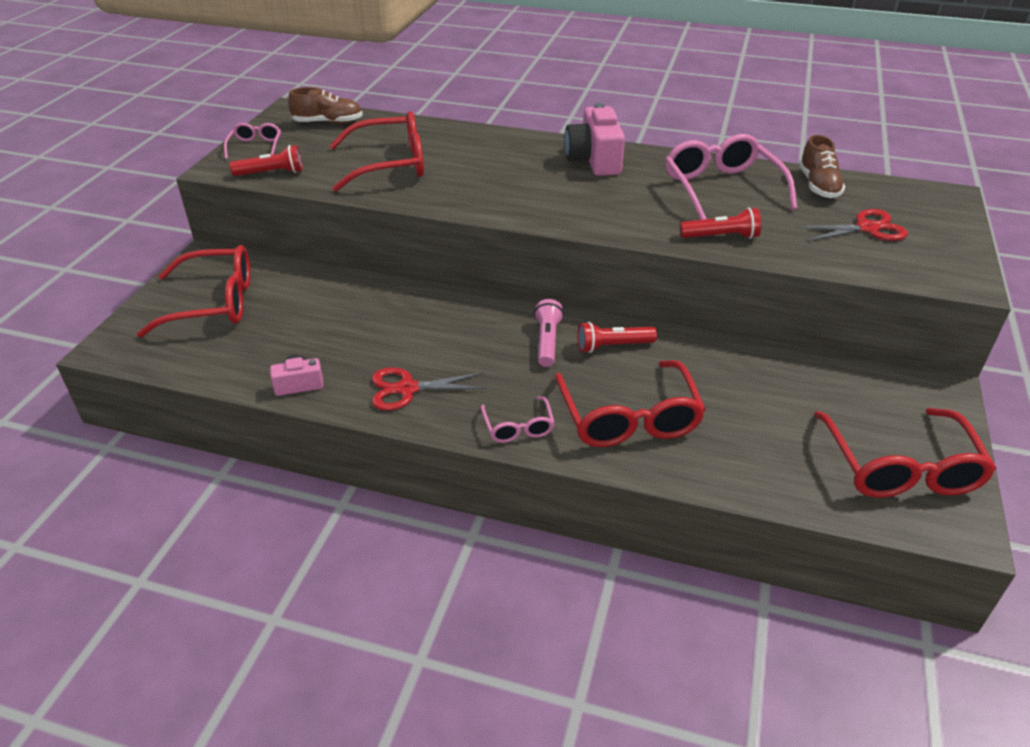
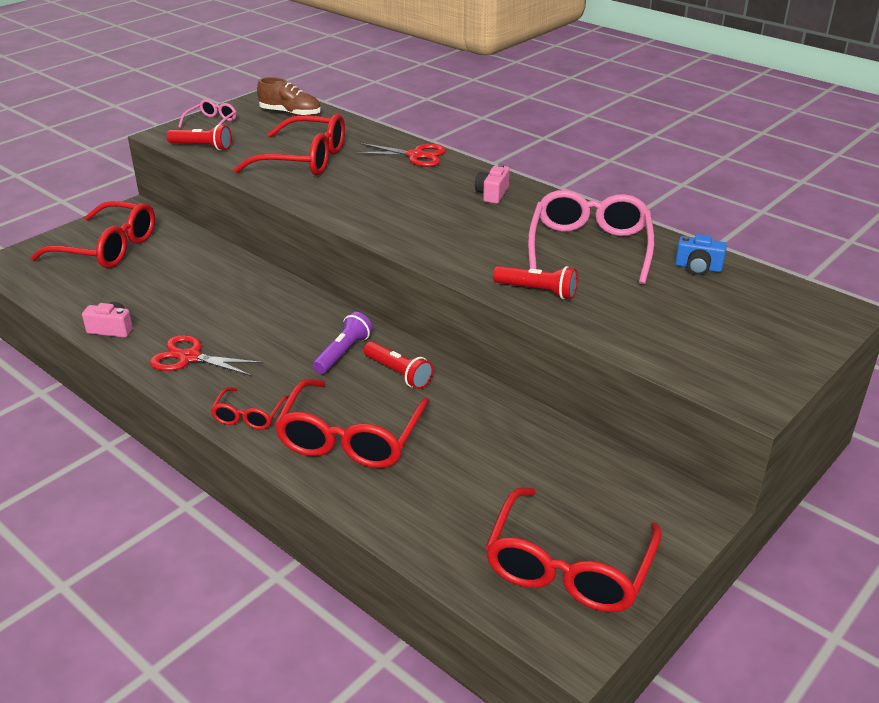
camera: 25 degrees right, 5 degrees down
(518, 427) = (249, 416): pink glasses -> red glasses
(547, 342) = (343, 353): pink flashlight -> purple flashlight
(594, 160) = (492, 194): pink camera -> pink camera, size x0.54
(613, 346) = (398, 373): red flashlight -> red flashlight turned 150 degrees counterclockwise
(818, 186) = (698, 267): brown shoe -> blue camera
(867, 228) = (702, 320): red scissors -> red scissors (415, 156)

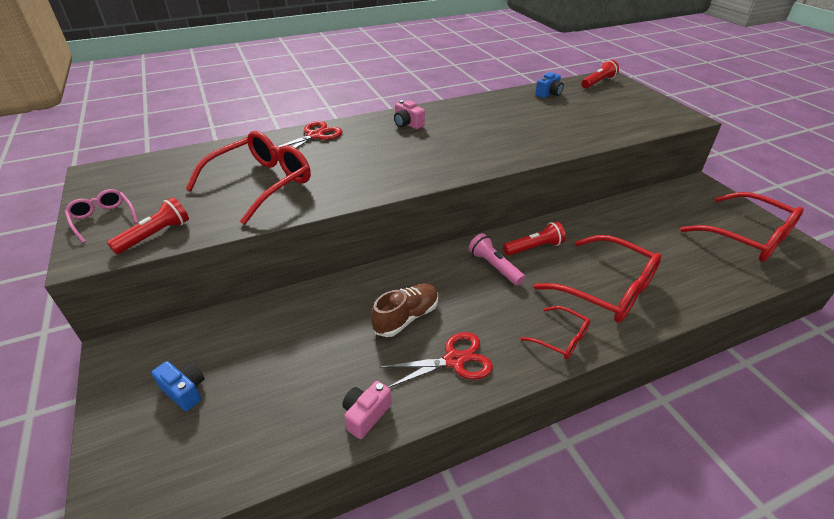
camera: 65 degrees left, 5 degrees up
(108, 248) = (184, 391): red glasses -> blue camera
(190, 357) = (454, 360): red scissors -> red scissors turned 150 degrees counterclockwise
(290, 113) = (152, 171): brown shoe -> brown shoe (406, 317)
(343, 353) = (494, 267): purple flashlight -> pink flashlight
(537, 291) = (551, 142): red flashlight -> red flashlight (598, 82)
(589, 247) = (506, 114): pink glasses -> none

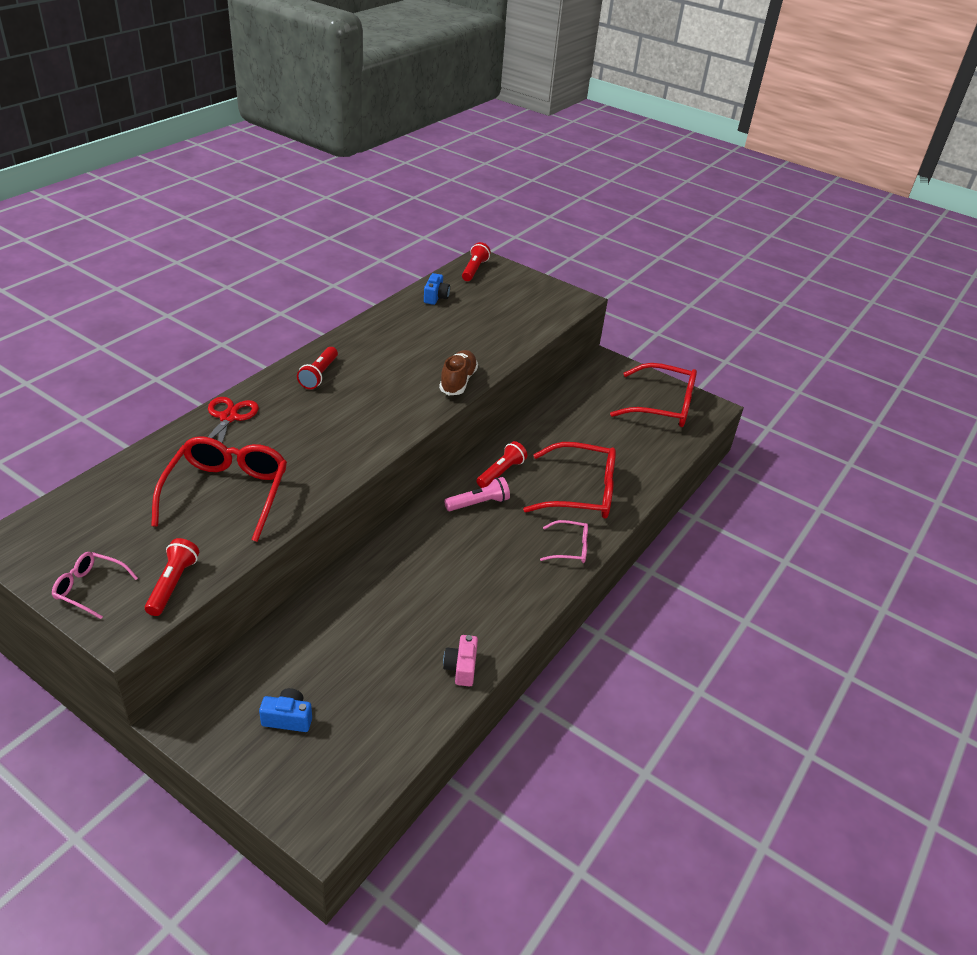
camera: 35 degrees left, 0 degrees up
(406, 317) = (435, 578): brown shoe -> brown shoe (458, 381)
(407, 124) = (319, 375): pink camera -> red flashlight
(454, 360) = (500, 598): red scissors -> none
(494, 267) = (478, 503): pink flashlight -> pink flashlight turned 135 degrees clockwise
(561, 339) = (570, 548): red glasses -> pink glasses

